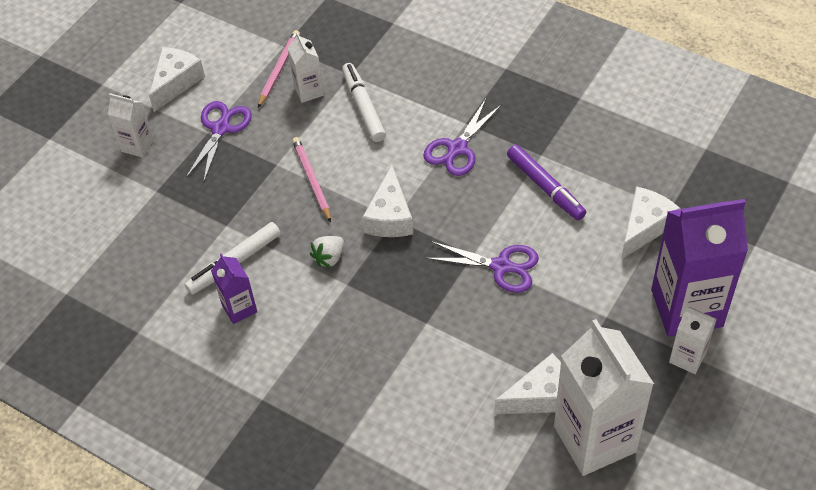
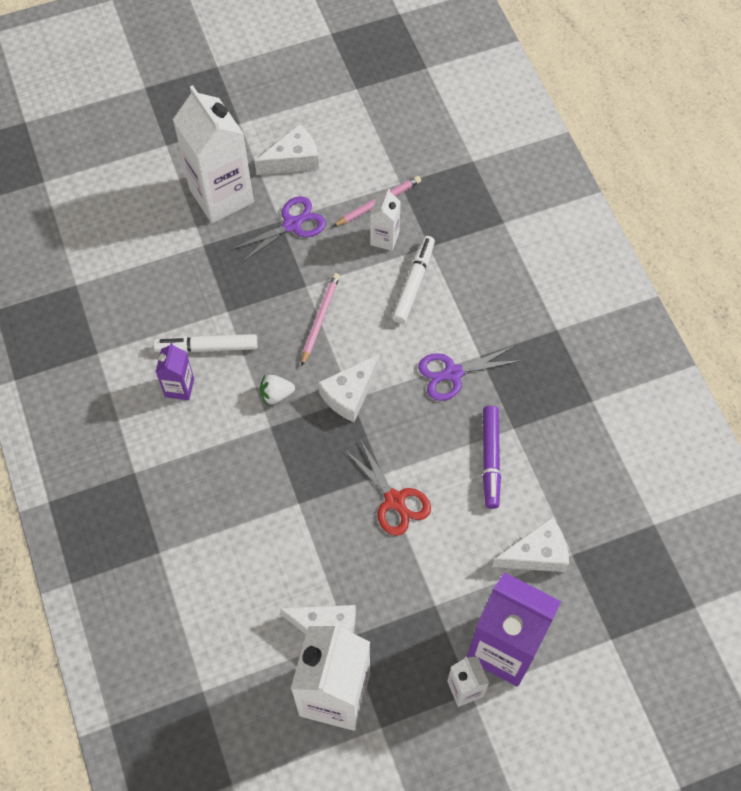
camera: 35 degrees right, 10 degrees up
(137, 145) = (221, 196): white carton -> white carton, size x2.08
(501, 266) = (394, 500): purple scissors -> red scissors

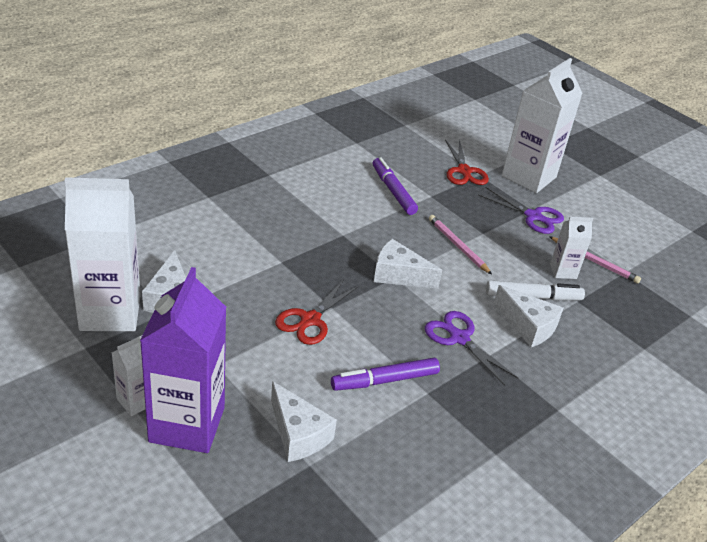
camera: 65 degrees right, 25 degrees down
(179, 387) = (350, 183): purple carton -> none
(191, 258) = (464, 171): none -> red scissors
(207, 347) = (393, 191): white marker -> purple marker
(276, 395) = (373, 233): white strawberry -> none
(293, 160) = (592, 207): white cheese -> white cheese (528, 326)
(320, 319) = (458, 246): pink pencil -> pink pencil turned 120 degrees counterclockwise

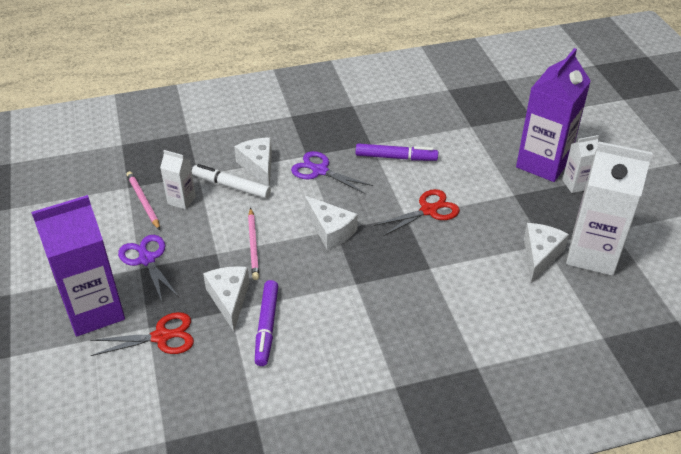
camera: 150 degrees left, 5 degrees up
(298, 434) = (471, 142): white cheese -> white cheese (229, 299)
(459, 338) = (320, 171): purple scissors -> purple scissors turned 135 degrees clockwise
(464, 171) = (161, 337): red scissors -> red scissors turned 60 degrees clockwise
(529, 176) = (94, 311): white carton -> purple carton

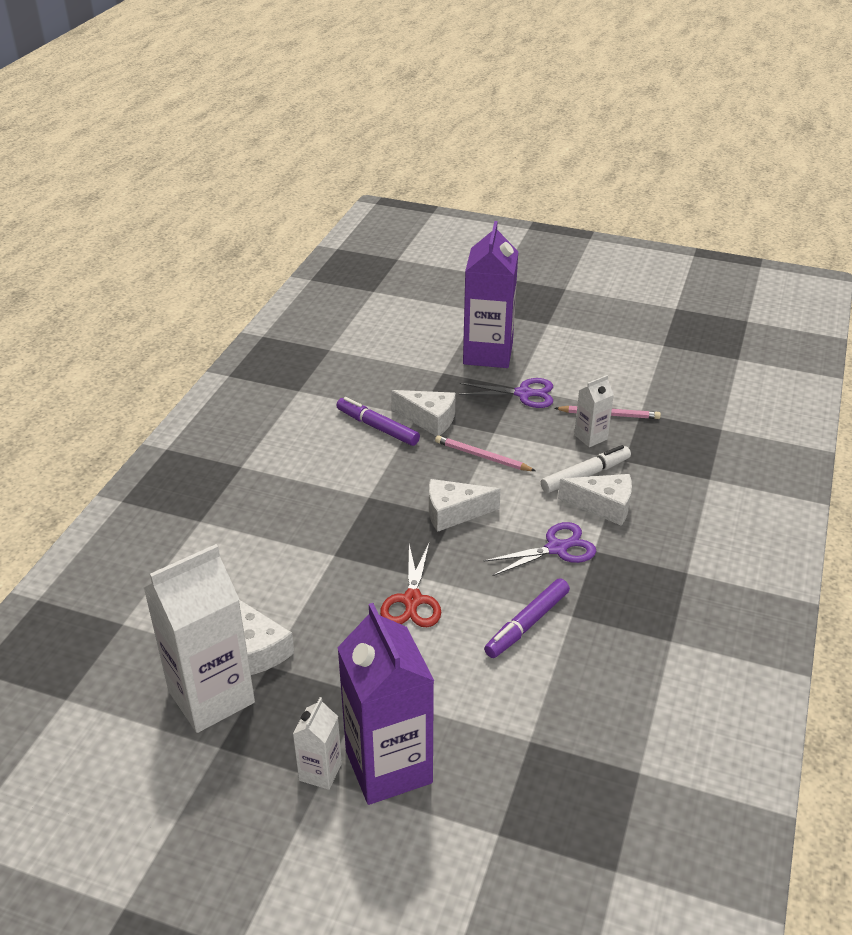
camera: 125 degrees right, 5 degrees down
(161, 337) = (425, 375): red scissors -> none

